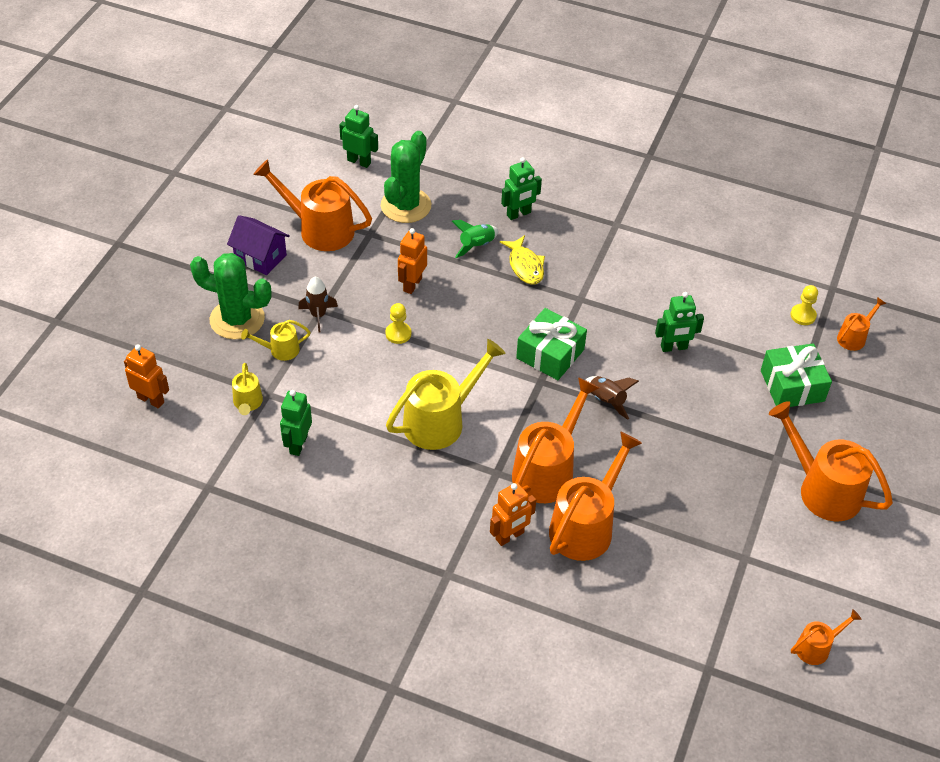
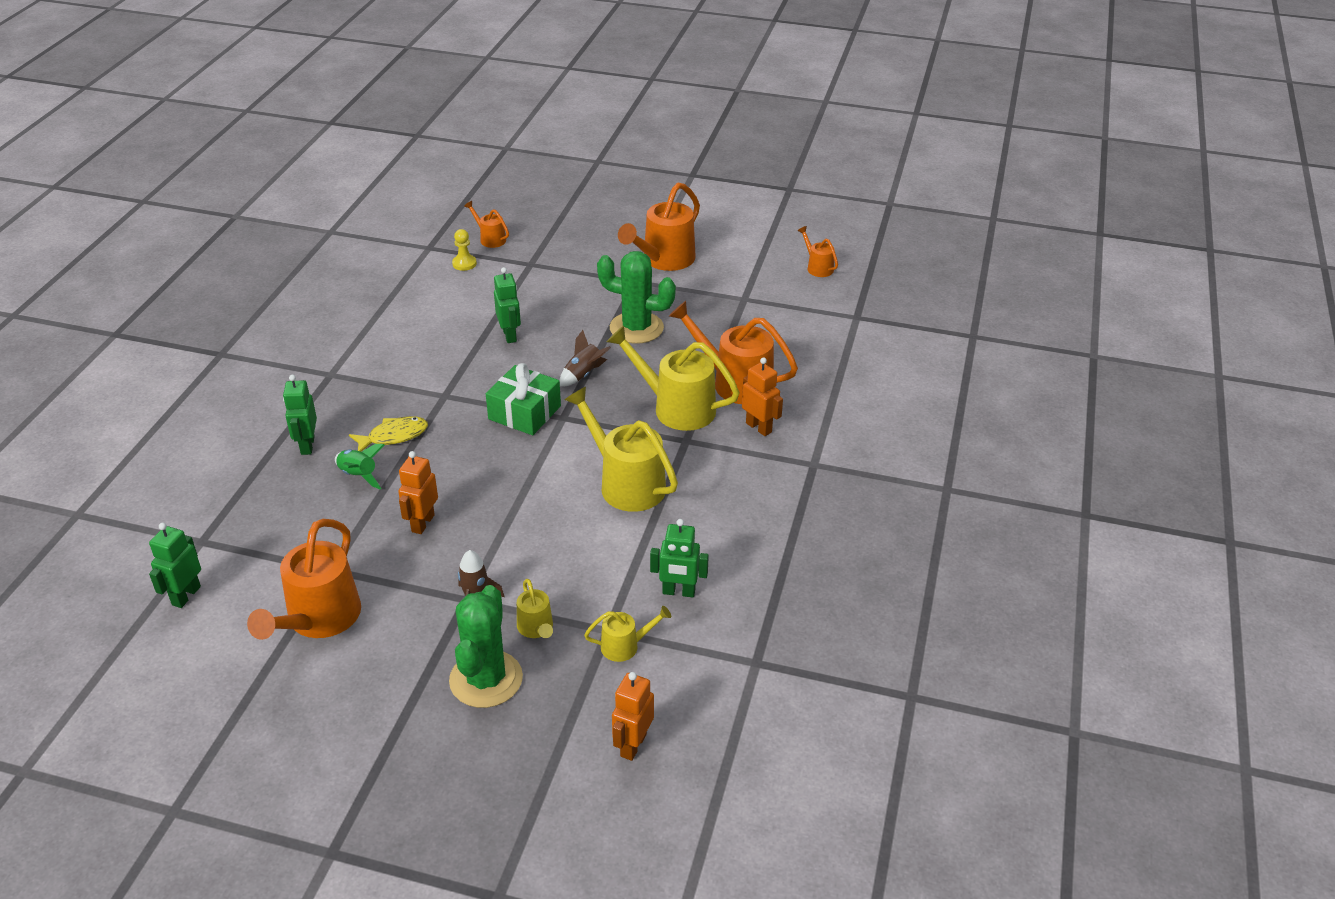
camera: 95 degrees left, 10 degrees down
(260, 257) = (370, 673): purple house -> none
(398, 334) = (503, 527): yellow pawn -> none
(406, 206) = (281, 541): green cactus -> green cactus (636, 328)
(412, 284) = (422, 523): orange robot -> orange robot turned 90 degrees clockwise
(519, 214) = (307, 445): green robot -> green robot turned 150 degrees counterclockwise
(548, 470) = (675, 407): orange watering can -> yellow watering can
(792, 386) = (551, 271): green gift -> none

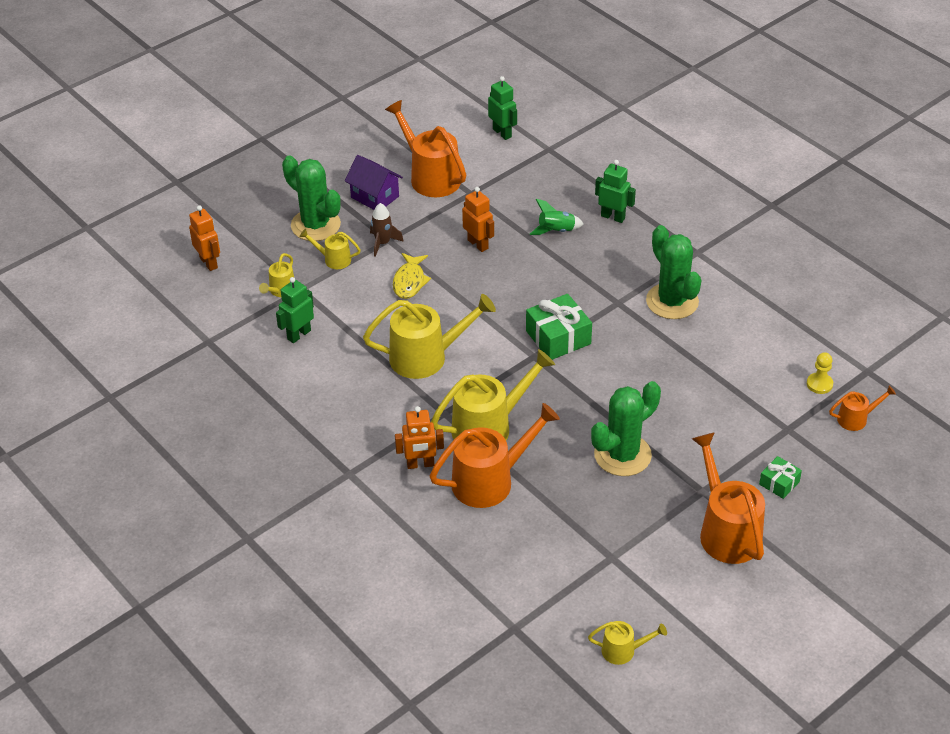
camera: 125 degrees right, 5 degrees up
(392, 652) = (375, 197): none -> purple house
(394, 436) = (587, 260): yellow fish -> yellow fish (409, 281)
(418, 365) = (672, 301): none -> green cactus
(510, 335) = (674, 369): green robot -> none
(583, 374) = (580, 391): brown rocket -> none
(592, 252) = (779, 483): none -> green gift
(817, 267) = (623, 650): orange watering can -> yellow watering can

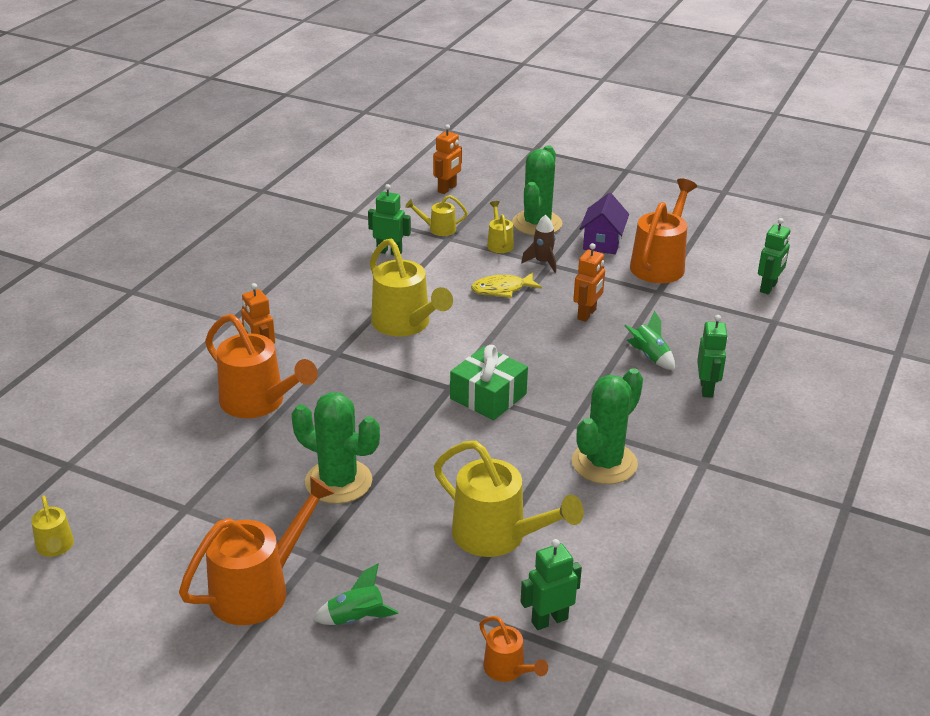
camera: 65 degrees right, 10 degrees down
(489, 426) = (333, 384): yellow watering can -> yellow watering can (498, 536)
(779, 483) = (356, 618): green gift -> green rocket
(819, 384) = (549, 620): yellow pawn -> green robot

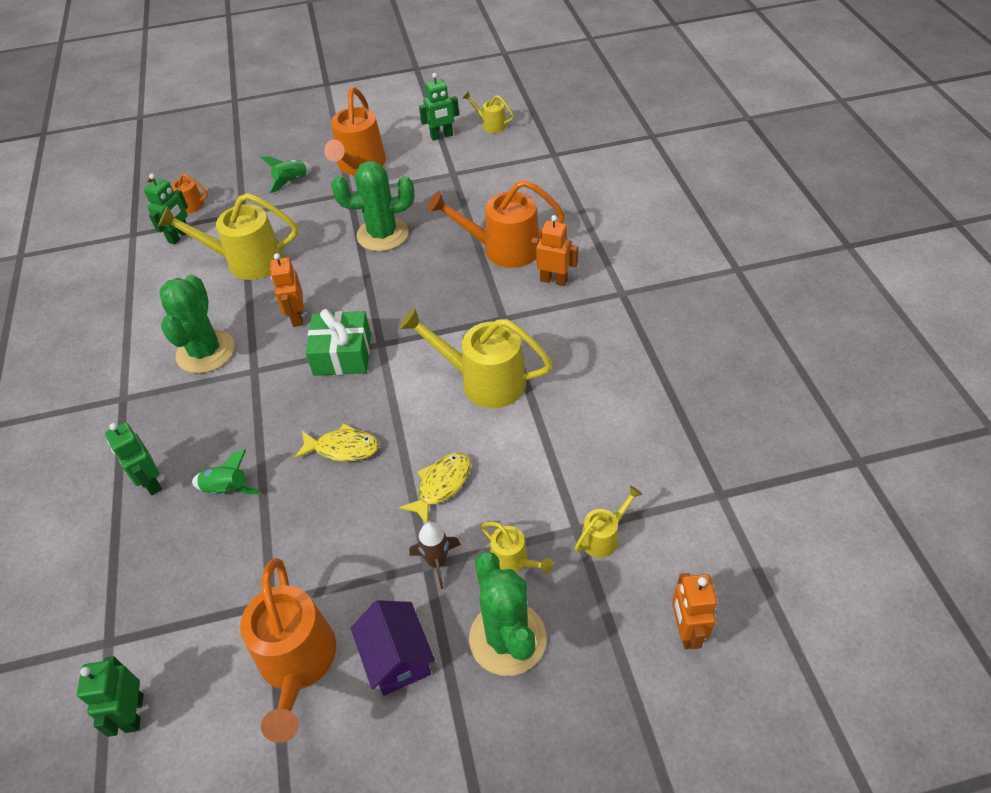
camera: 145 degrees right, 15 degrees up
(389, 252) = (607, 461): green robot -> green robot (441, 136)
(547, 338) = (343, 448): none -> yellow fish
(587, 314) = (327, 508): orange robot -> orange robot (297, 317)

